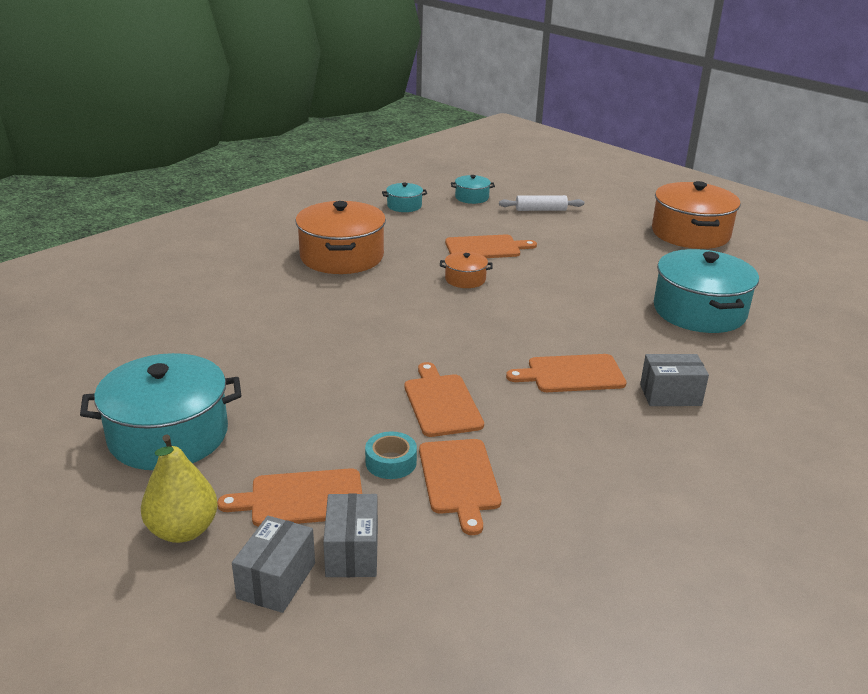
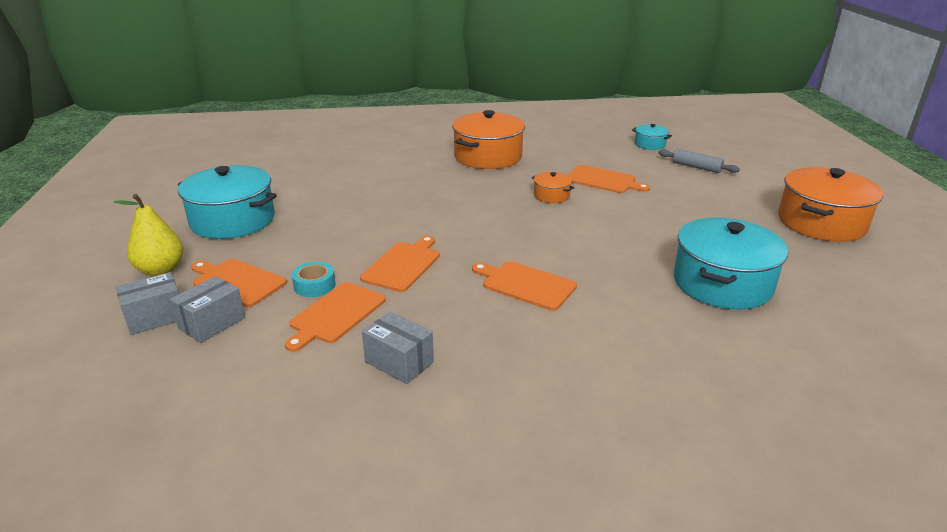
camera: 40 degrees right, 0 degrees up
(404, 206) = (585, 137): turquoise pot -> none
(541, 210) = (696, 167): white rolling pin -> grey rolling pin
(670, 395) = (583, 332): grey box -> grey box (399, 362)

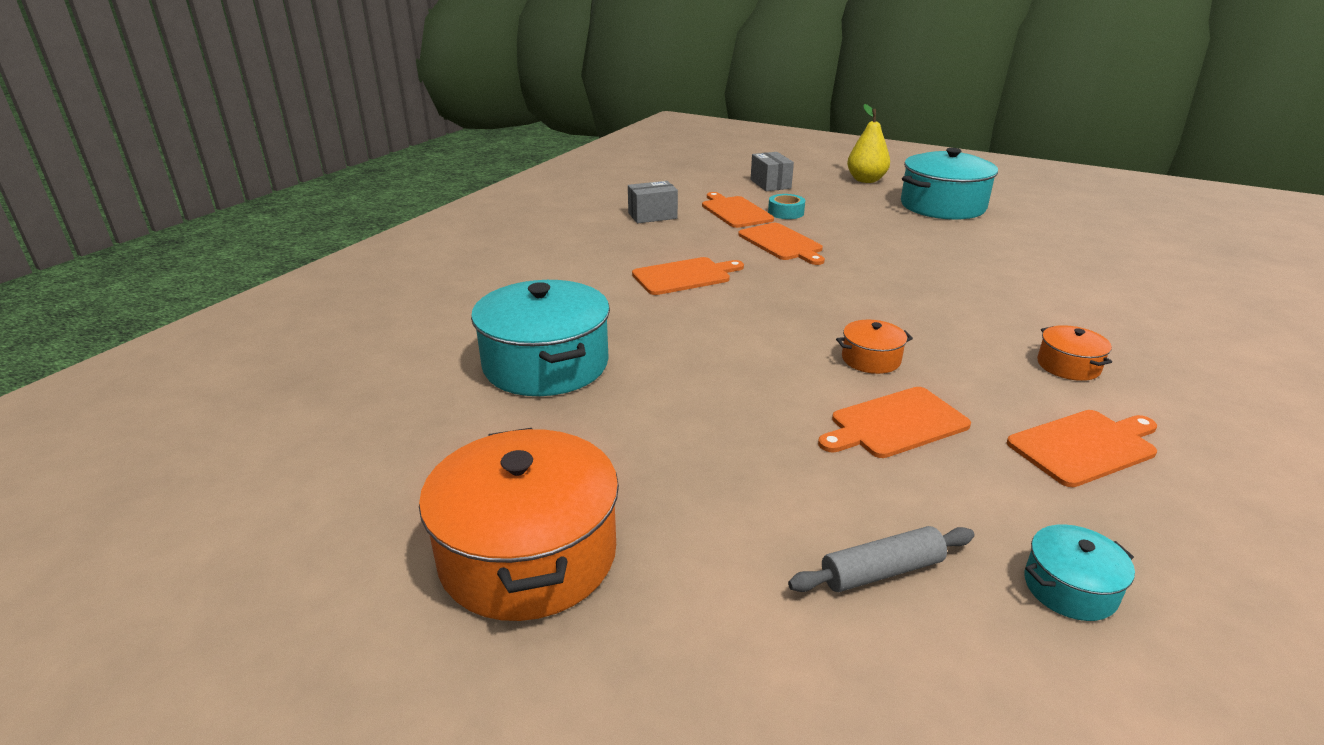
camera: 125 degrees right, 0 degrees up
(155, 317) = (797, 174): grey box -> none
(237, 282) = (821, 195): orange cutting board -> orange cutting board (1085, 446)
(488, 157) = (1068, 366): orange pot -> orange pot, size x0.47

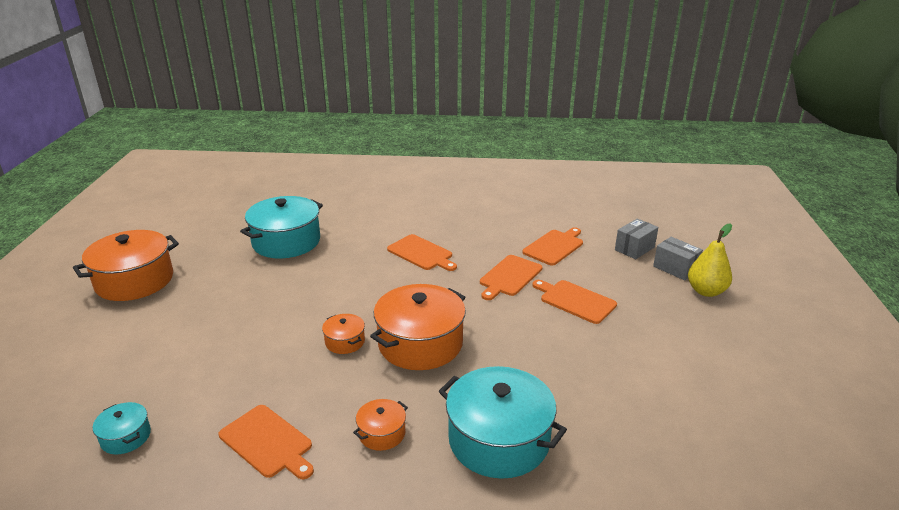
camera: 65 degrees right, 0 degrees up
(652, 216) = (512, 219): grey box -> grey box (675, 268)
(786, 212) = (575, 267): turquoise tape -> none
(881, 571) = (133, 373): grey rolling pin -> none
(895, 424) = (268, 361): orange cutting board -> orange cutting board (575, 301)
(896, 314) = (420, 343): none -> orange pot
(942, 206) = (683, 342): turquoise pot -> turquoise pot (498, 440)

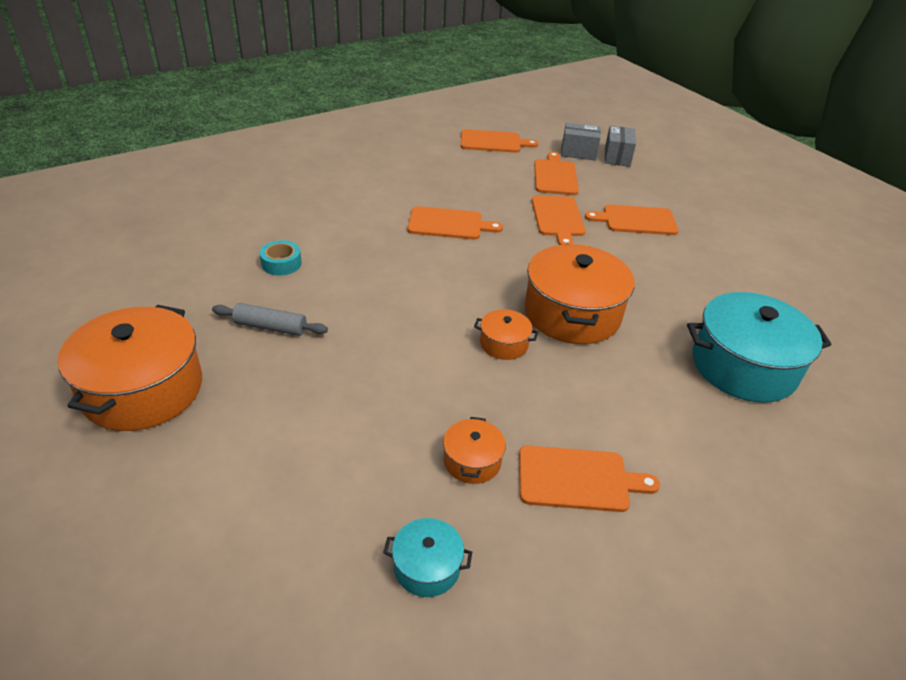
camera: 40 degrees left, 10 degrees up
(232, 275) = (270, 327): none -> grey rolling pin
(286, 242) = (281, 263): turquoise pot -> turquoise tape
(382, 433) = (657, 411): orange pot -> orange pot (472, 461)
(539, 208) = (493, 142): none -> orange cutting board
(675, 268) = (666, 165): grey box -> grey box (578, 152)
(706, 291) = (709, 177): yellow pear -> none

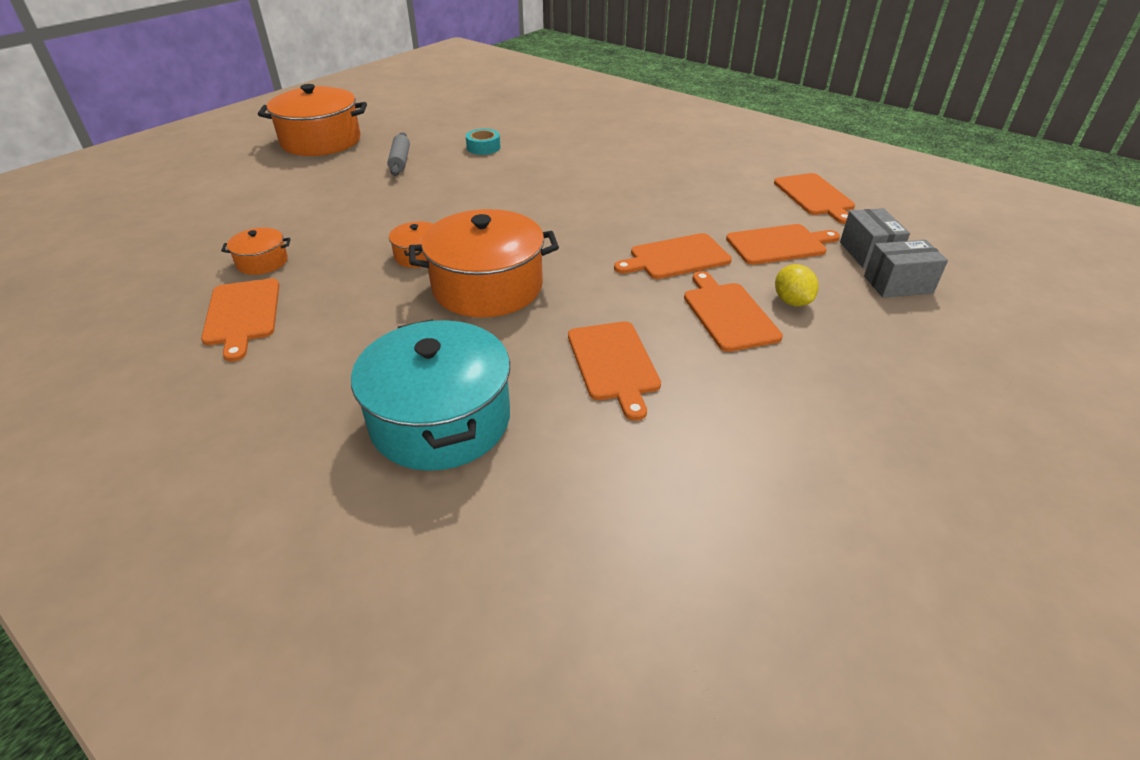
camera: 75 degrees right, 0 degrees up
(427, 567) = (158, 260): turquoise pot -> none
(448, 224) = (604, 200): orange cutting board -> orange cutting board (613, 363)
(627, 195) = (792, 301): none -> yellow lemon

